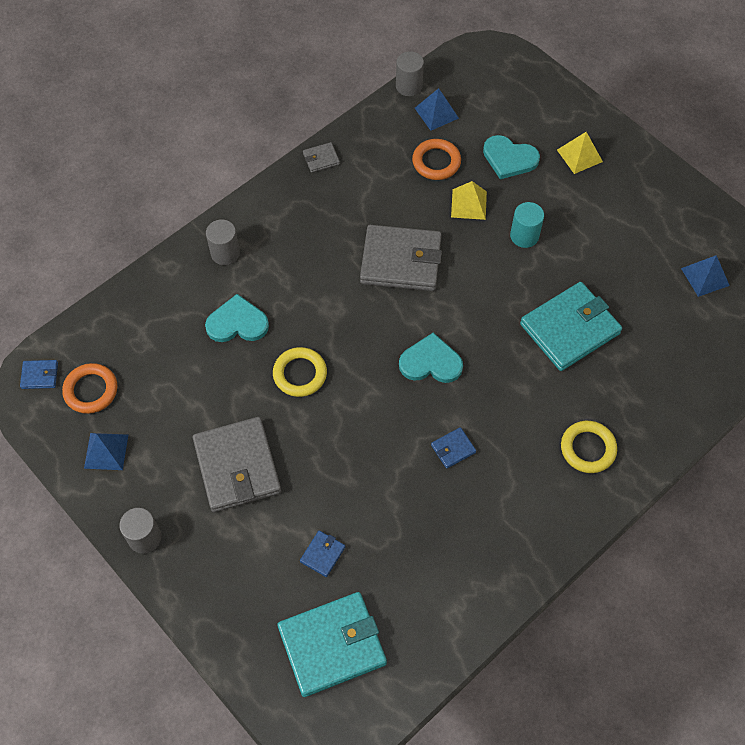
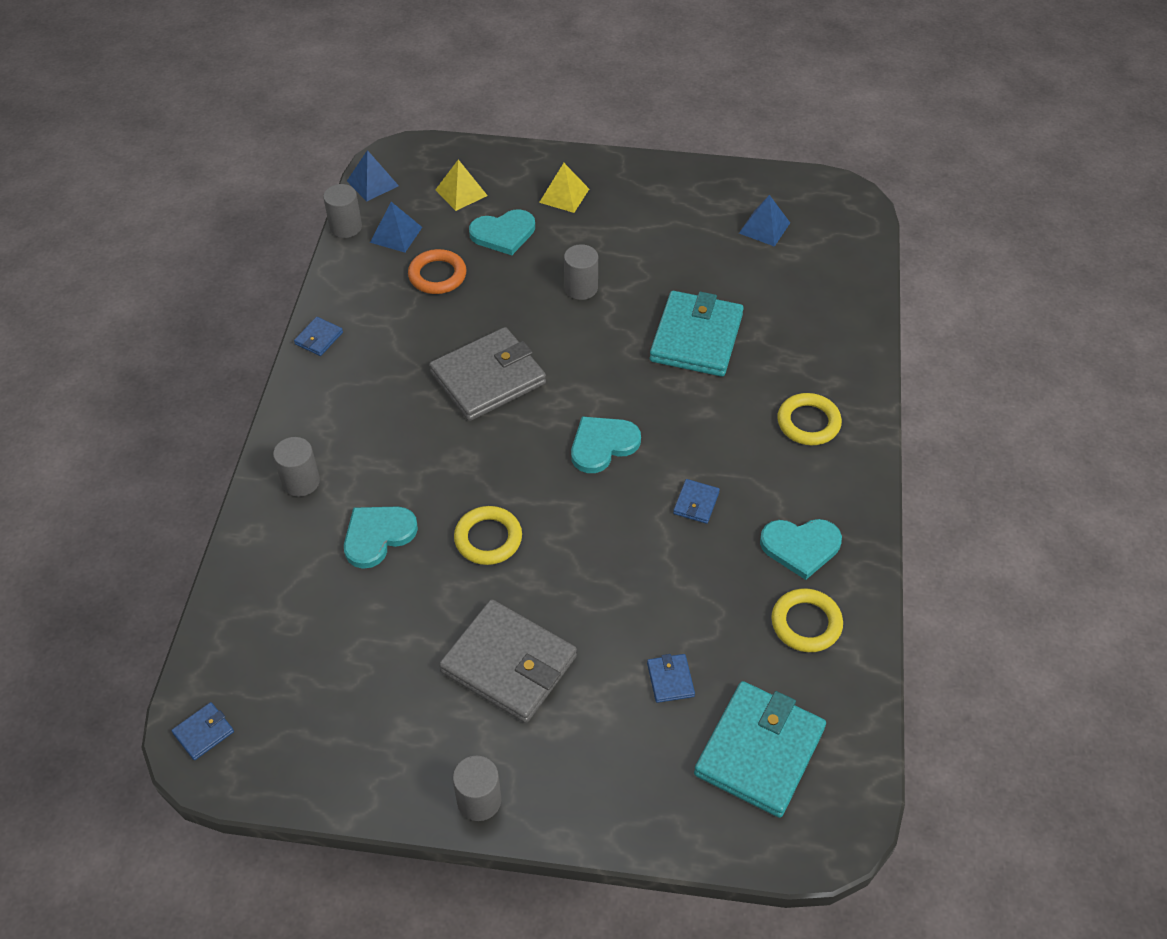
camera: 40 degrees left, 10 degrees down
(91, 390) = (278, 705): orange ring -> none
(106, 451) = (354, 751): blue pyramid -> blue pyramid (372, 183)
(321, 159) = (319, 338): grey wallet -> blue wallet
(444, 587) = (806, 623): none -> yellow ring
(469, 204) = (504, 292): yellow pyramid -> yellow pyramid (461, 192)
(493, 532) = (800, 547): none -> turquoise heart
(524, 236) = (581, 288): turquoise cylinder -> grey cylinder

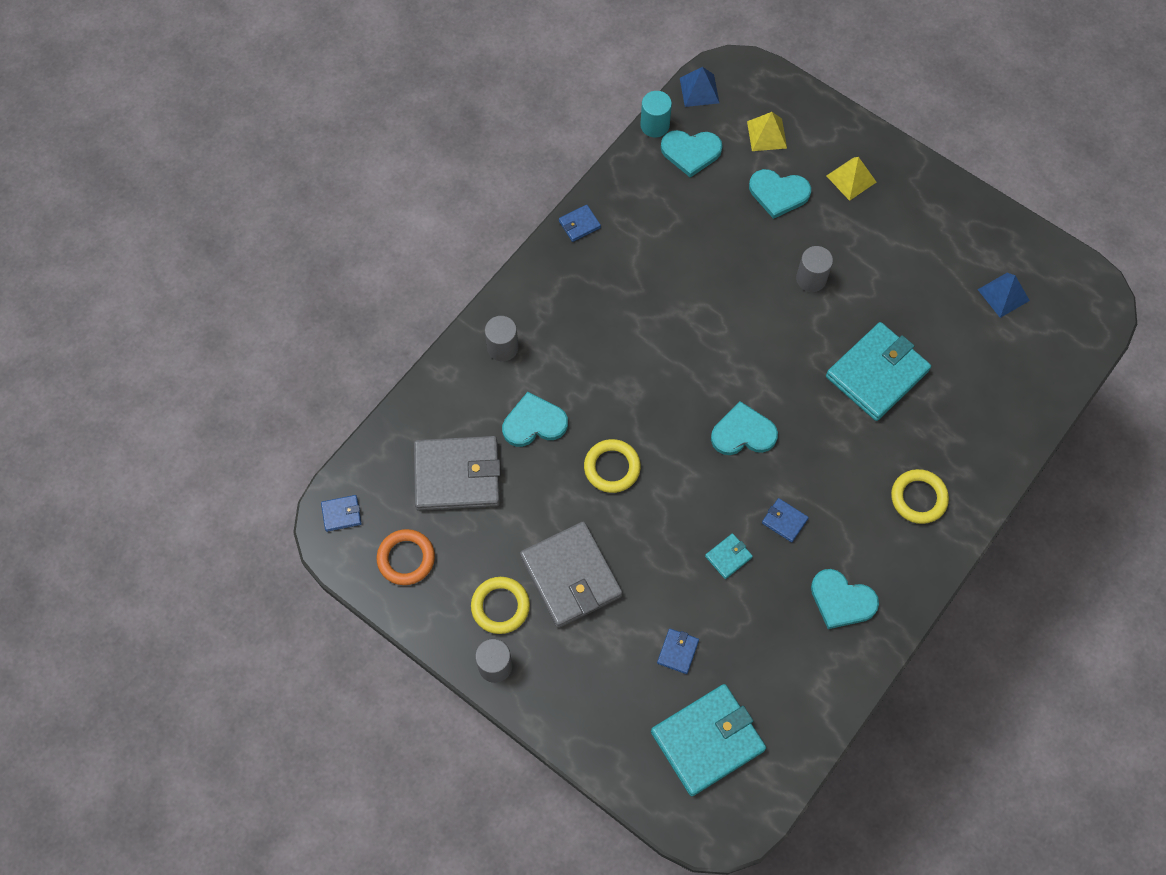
camera: 30 degrees right, 15 degrees up
(346, 227) = (654, 125): grey cylinder -> turquoise cylinder
(396, 234) = (691, 152): blue pyramid -> turquoise heart
(437, 275) = (702, 209): orange ring -> orange ring (406, 558)
(488, 378) = (689, 327): grey wallet -> grey wallet (457, 475)
(662, 563) = (728, 557): none -> turquoise wallet
(696, 503) = (784, 521): blue wallet -> blue wallet turned 75 degrees clockwise
(806, 623) = (805, 664): yellow ring -> yellow ring (500, 606)

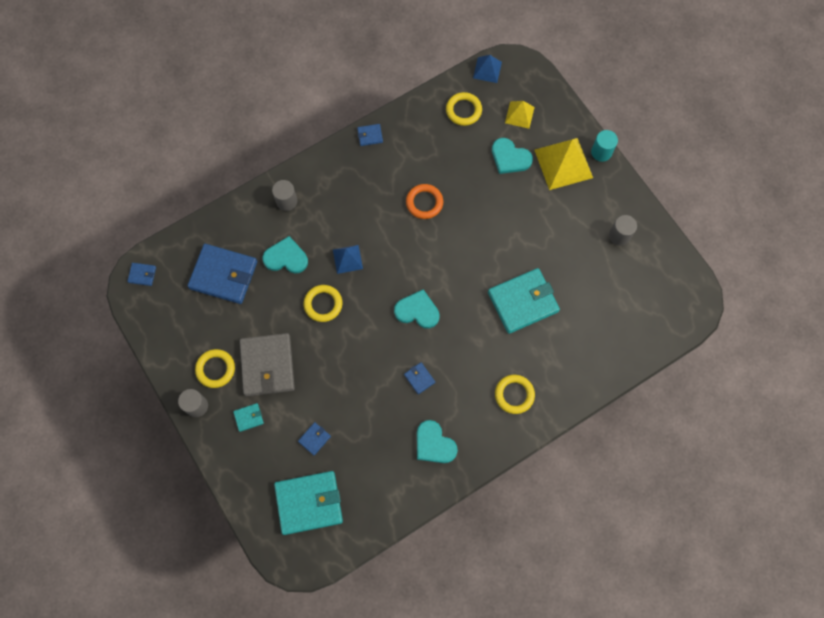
camera: 20 degrees right, 5 degrees up
(406, 558) = (170, 317): orange ring -> orange ring (424, 203)
(457, 475) = (223, 275): grey wallet -> blue wallet
(654, 125) = (447, 84): turquoise cylinder -> turquoise cylinder (601, 152)
(691, 152) = (463, 110): turquoise heart -> yellow ring
(728, 557) = (373, 389): turquoise wallet -> turquoise wallet (248, 417)
(811, 279) = (507, 223): grey cylinder -> grey cylinder (619, 235)
(851, 179) = (563, 163): yellow pyramid -> yellow pyramid, size x1.82
(1003, 295) = (632, 277): blue pyramid -> blue pyramid (347, 259)

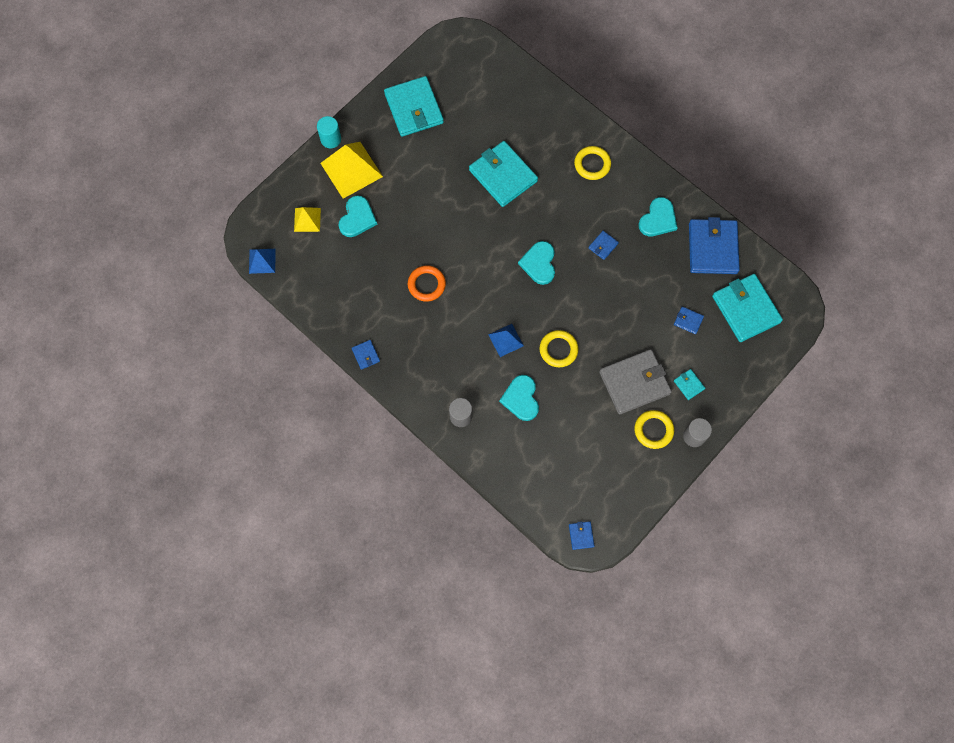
camera: 105 degrees left, 0 degrees up
(223, 275) = (557, 453): blue wallet -> blue wallet (712, 248)
(463, 110) = (315, 272): yellow ring -> none
(619, 235) = (414, 108): grey cylinder -> turquoise wallet

